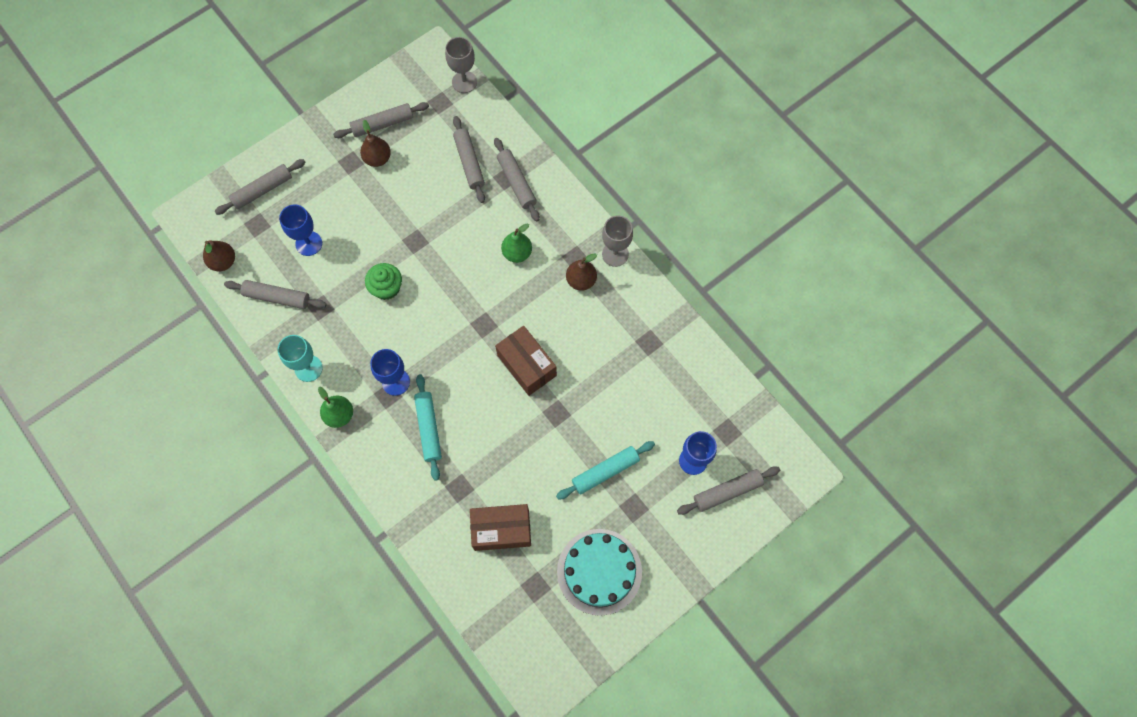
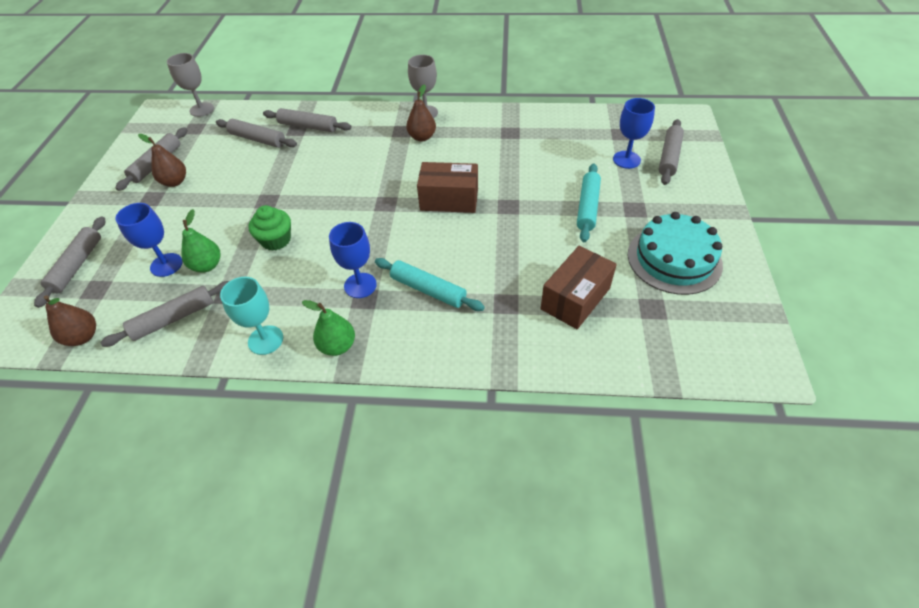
camera: 45 degrees left, 20 degrees down
(517, 253) = (357, 155): green pear -> green pear (207, 266)

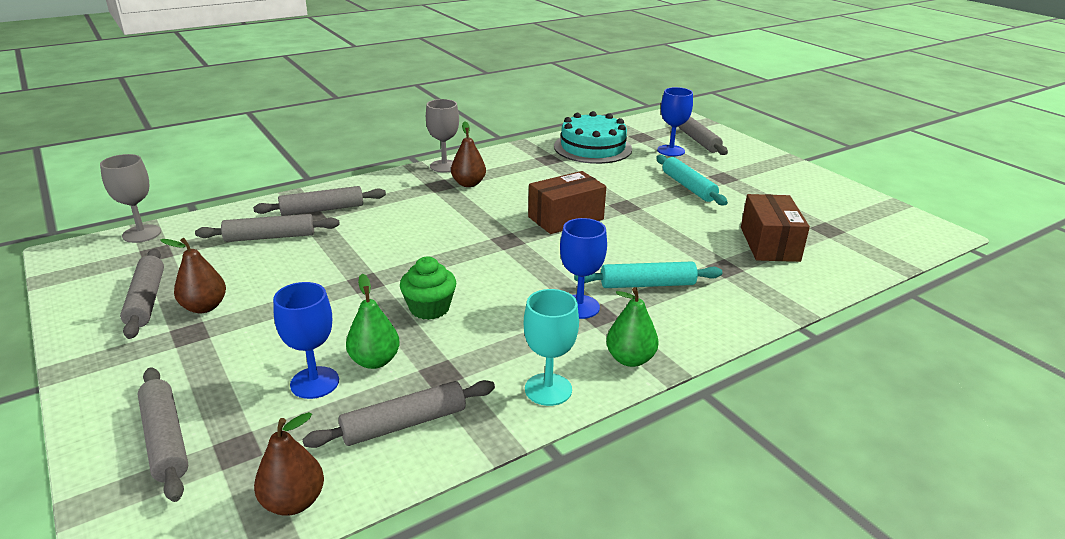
camera: 40 degrees left, 20 degrees down
(173, 318) = (404, 424): grey rolling pin -> grey rolling pin turned 45 degrees clockwise
(674, 259) = (795, 197): turquoise cake -> turquoise cake (592, 148)

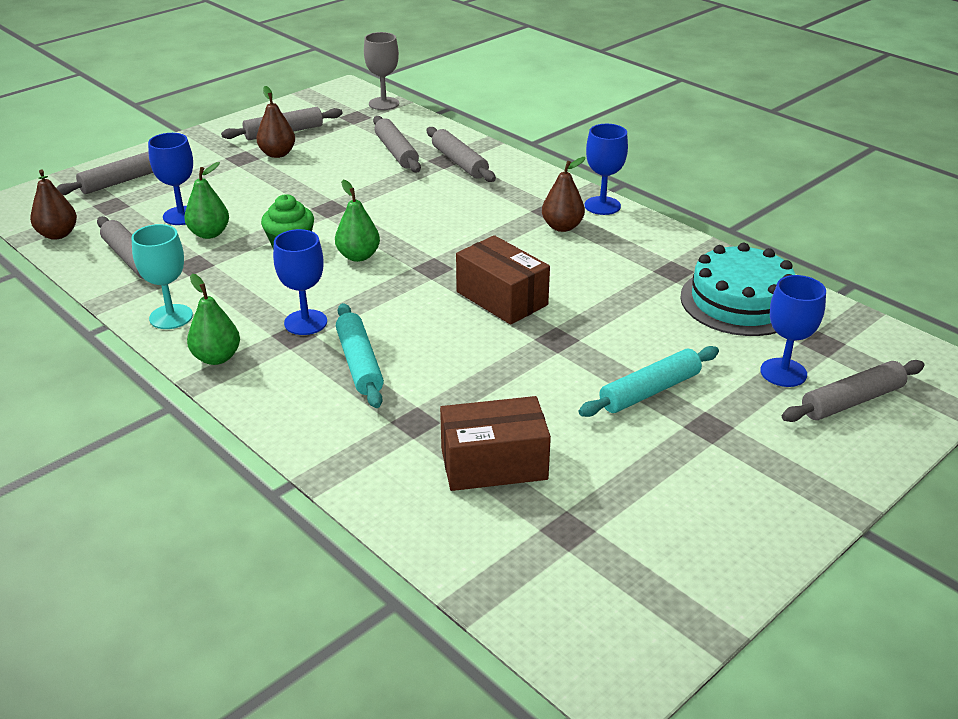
camera: 80 degrees right, 5 degrees up
(444, 166) = (602, 206): grey goblet -> blue goblet
(472, 272) = (358, 256): none -> green pear

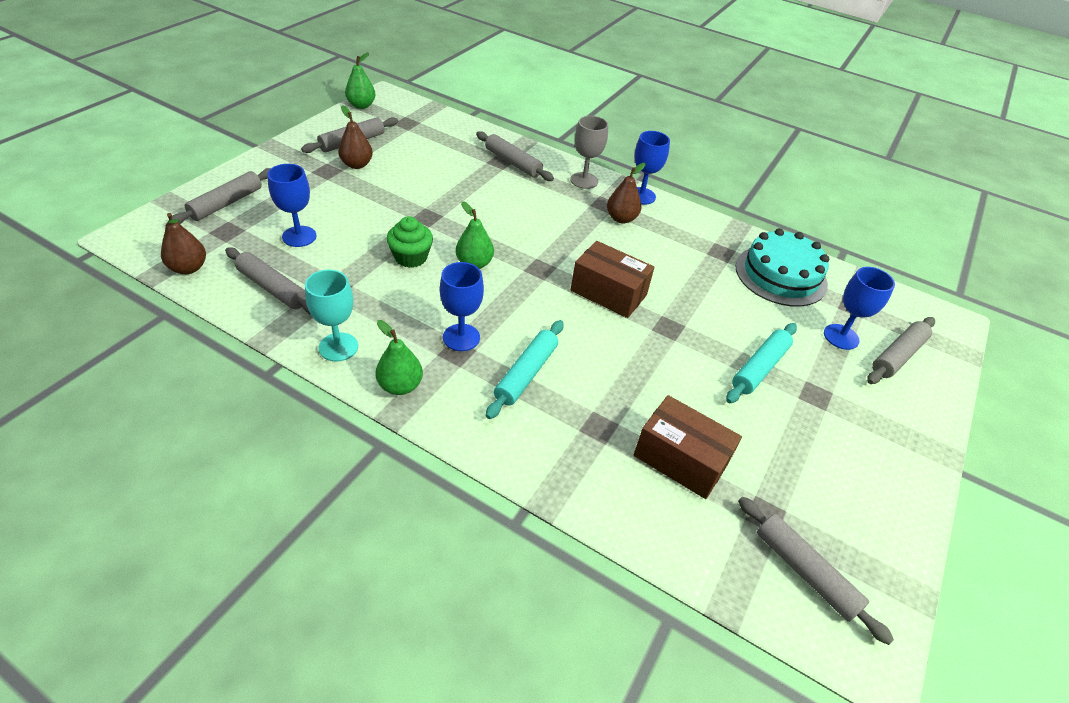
camera: 20 degrees left, 10 degrees up
(209, 234) = (333, 253): green pear -> green pear (361, 105)
(359, 363) = (526, 374): turquoise rolling pin -> turquoise rolling pin turned 60 degrees clockwise
(384, 103) = (424, 108): grey goblet -> grey goblet (584, 180)
(396, 152) = (457, 156): grey rolling pin -> grey rolling pin (805, 572)
(494, 464) = (680, 459): brown box -> brown box turned 60 degrees clockwise

